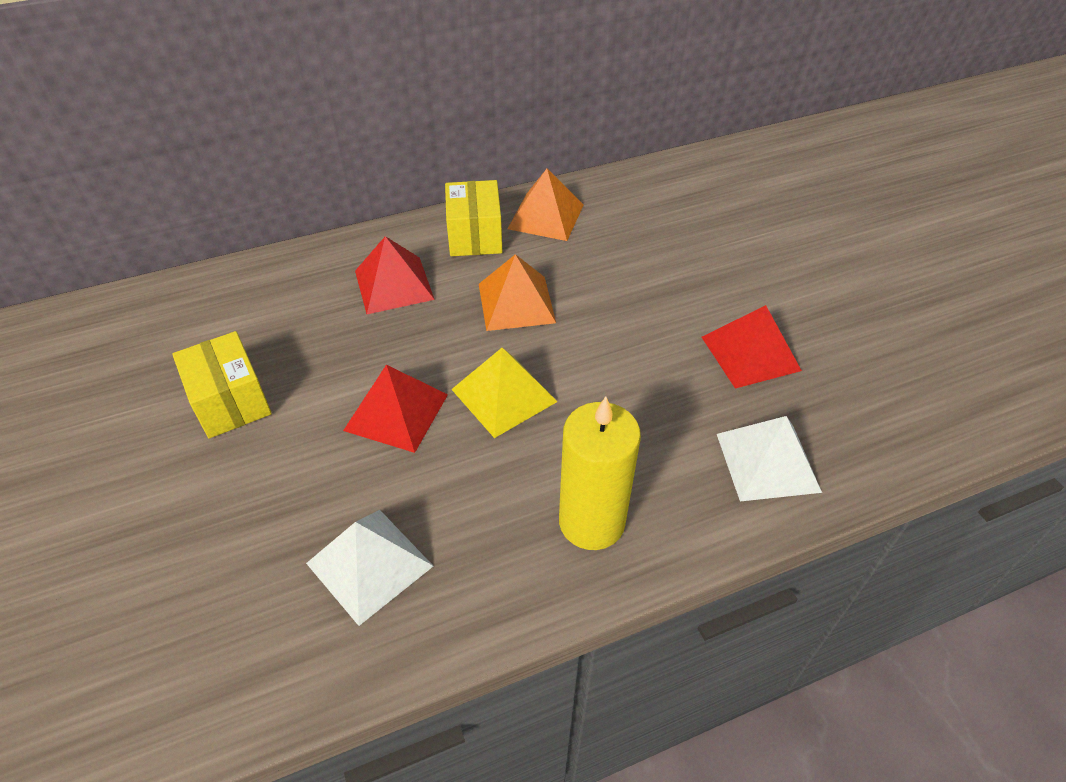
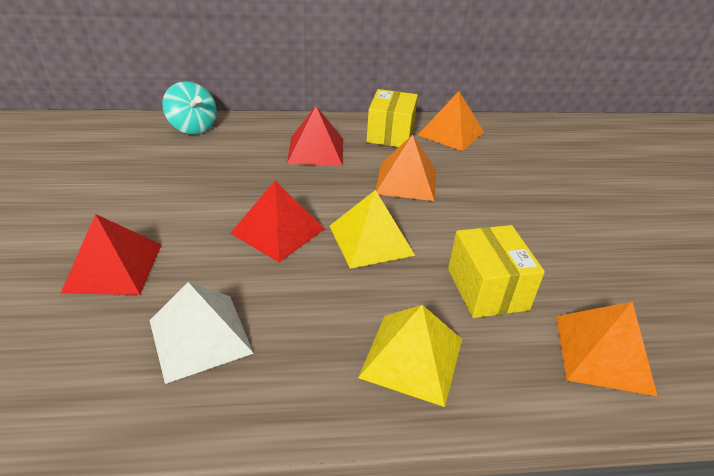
camera: 15 degrees right, 10 degrees down
(222, 288) = (193, 127): none -> turquoise spinning top
(230, 402) = (158, 195): yellow box -> yellow box (487, 289)
(591, 522) = (412, 357): yellow candle -> yellow pyramid
(750, 353) = (604, 260): red pyramid -> red pyramid (114, 267)
(768, 462) = (603, 353): white pyramid -> orange pyramid

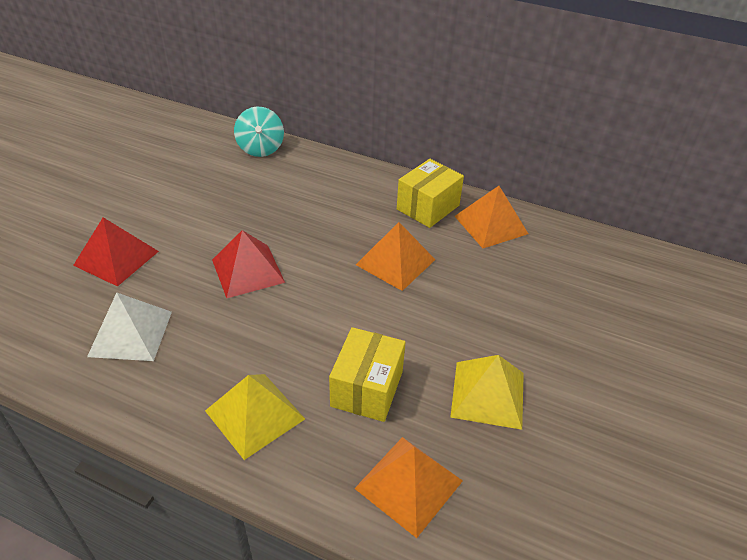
camera: 30 degrees right, 5 degrees up
(315, 150) = (343, 204): red pyramid -> none
(371, 240) = (312, 306): yellow pyramid -> yellow pyramid (488, 394)

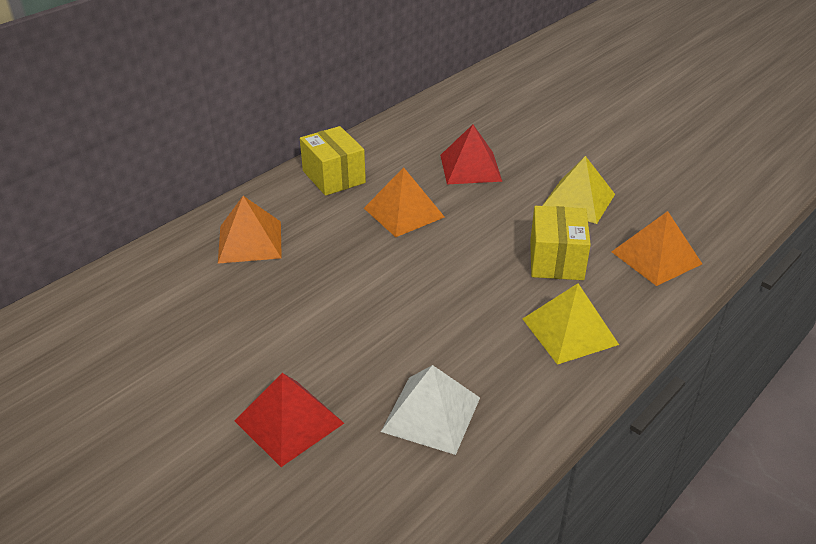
camera: 70 degrees left, 5 degrees down
(248, 271) = (369, 311): red pyramid -> red pyramid (470, 168)
(260, 148) = (141, 271): turquoise spinning top -> none
(367, 388) = (556, 260): yellow box -> yellow box turned 60 degrees clockwise
(490, 225) = (380, 149): orange pyramid -> orange pyramid (250, 242)

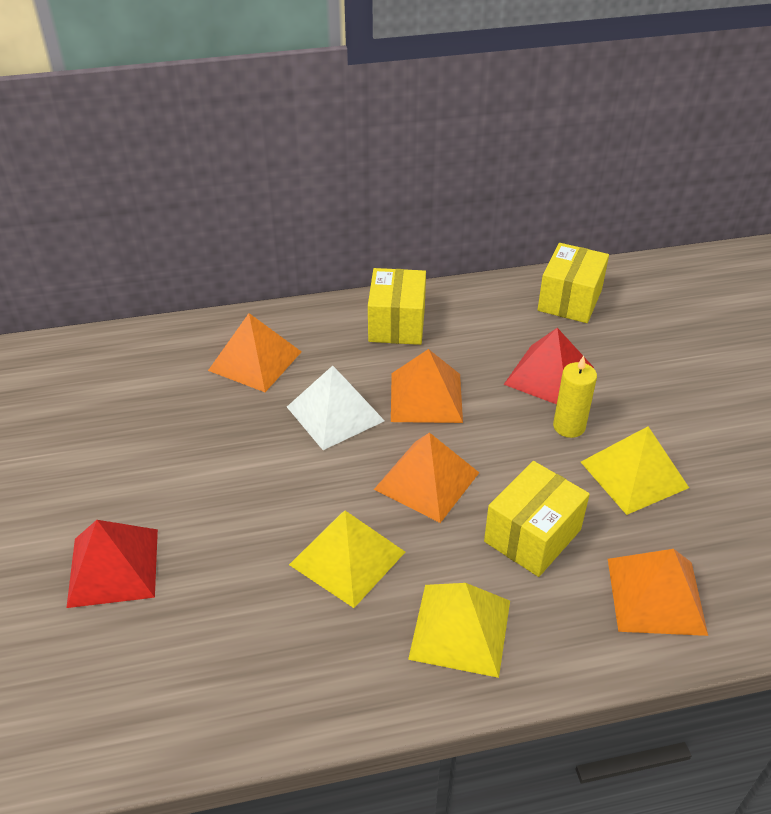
camera: 35 degrees right, 5 degrees up
(431, 414) = (234, 637): white pyramid -> white pyramid (335, 413)
(437, 119) = (570, 300): none -> yellow box
(456, 329) = (347, 558): none -> yellow pyramid
(458, 260) = (426, 481): none -> orange pyramid
(513, 191) = (569, 426): none -> yellow candle

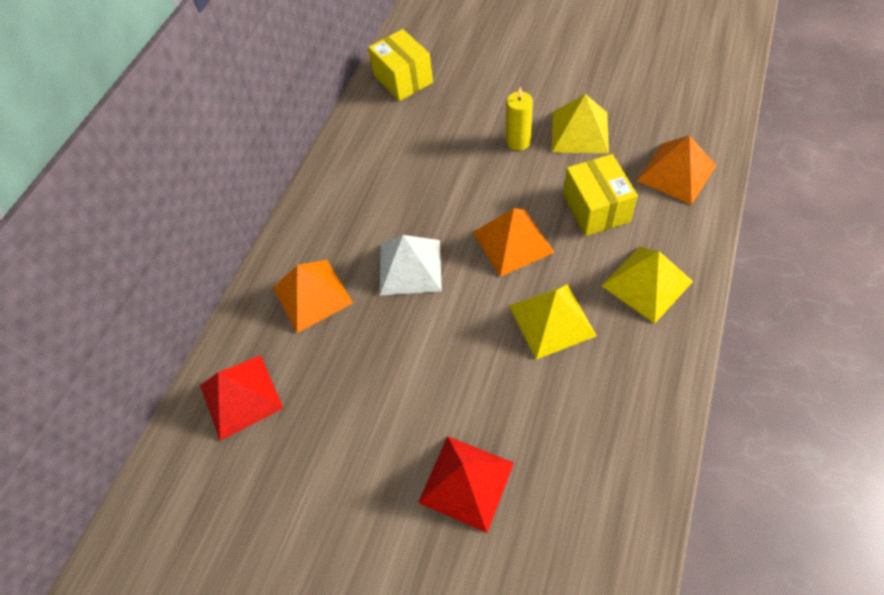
camera: 50 degrees left, 15 degrees up
(397, 324) = (346, 186): yellow box -> none
(426, 397) = (434, 205): orange pyramid -> none
(549, 376) = (465, 128): red pyramid -> red pyramid (241, 396)

